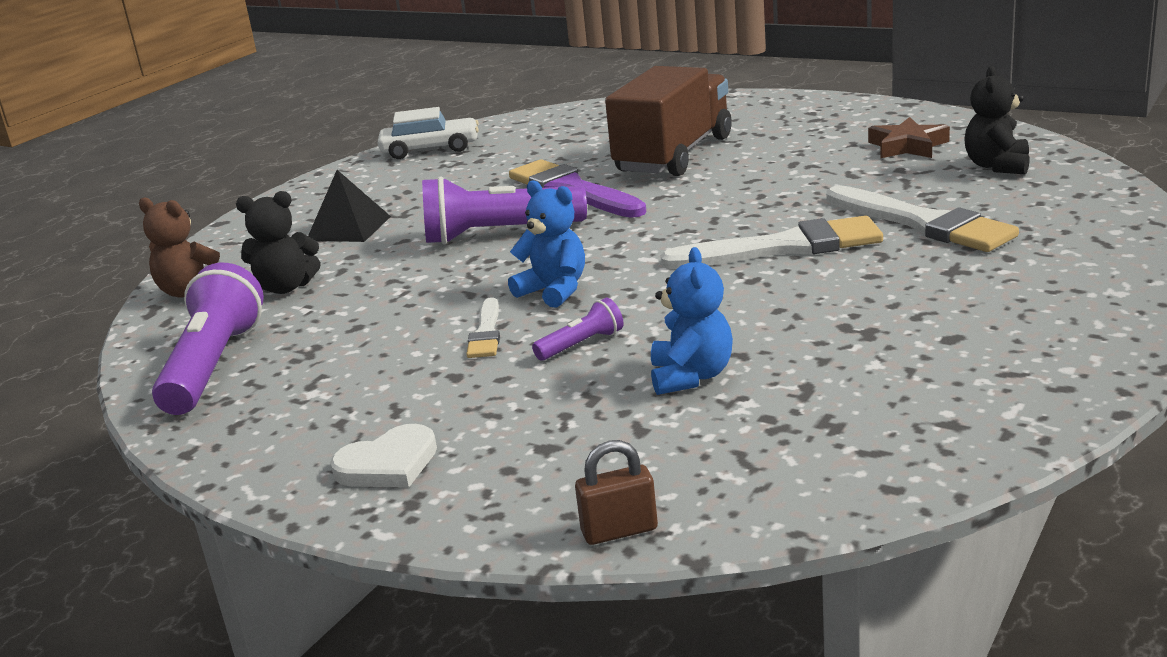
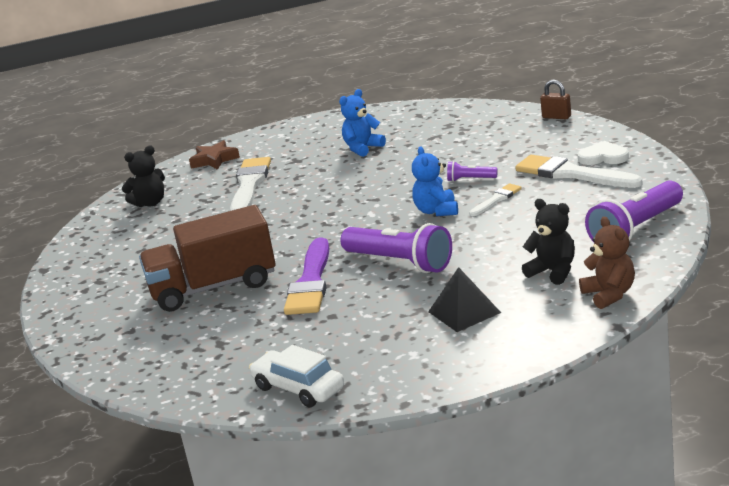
camera: 135 degrees left, 0 degrees up
(691, 376) = (457, 153): blue teddy bear -> blue teddy bear (362, 148)
(783, 247) = (316, 195): white brush -> white brush (572, 174)
(907, 146) = (134, 234): brown star -> brown star (214, 160)

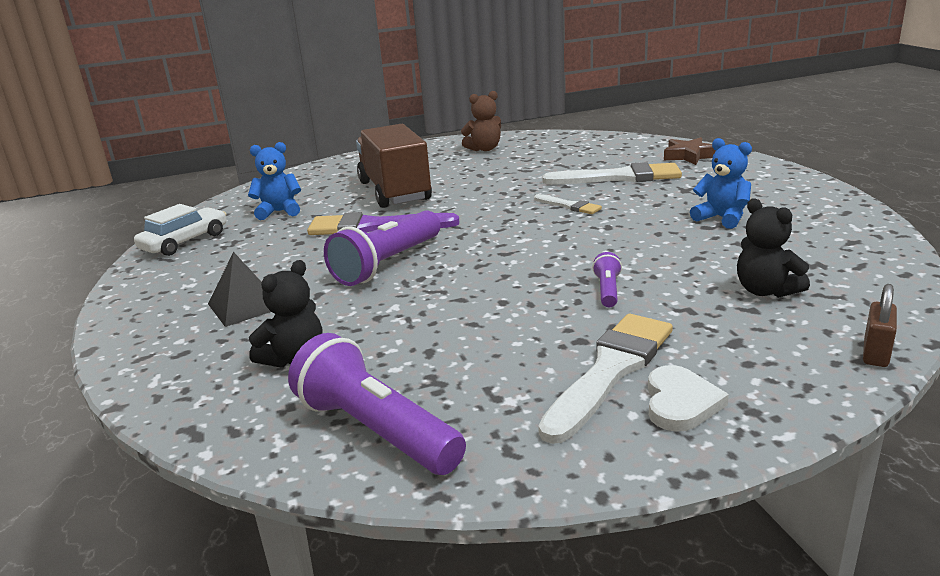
camera: 85 degrees right, 0 degrees up
(150, 203) = (586, 147): black teddy bear -> black teddy bear (765, 291)
(437, 211) = (513, 275): blue teddy bear -> blue teddy bear (279, 212)
(496, 199) = (533, 312): white brush -> white brush (569, 206)
(609, 294) = (199, 401): brown teddy bear -> brown teddy bear (484, 149)

